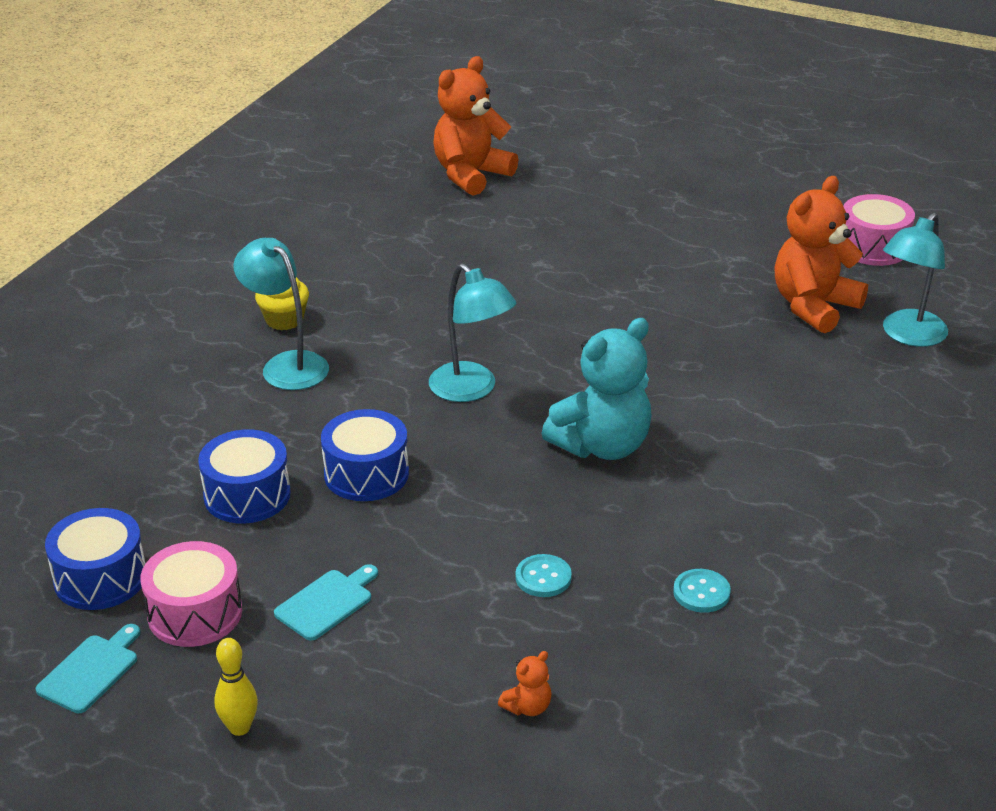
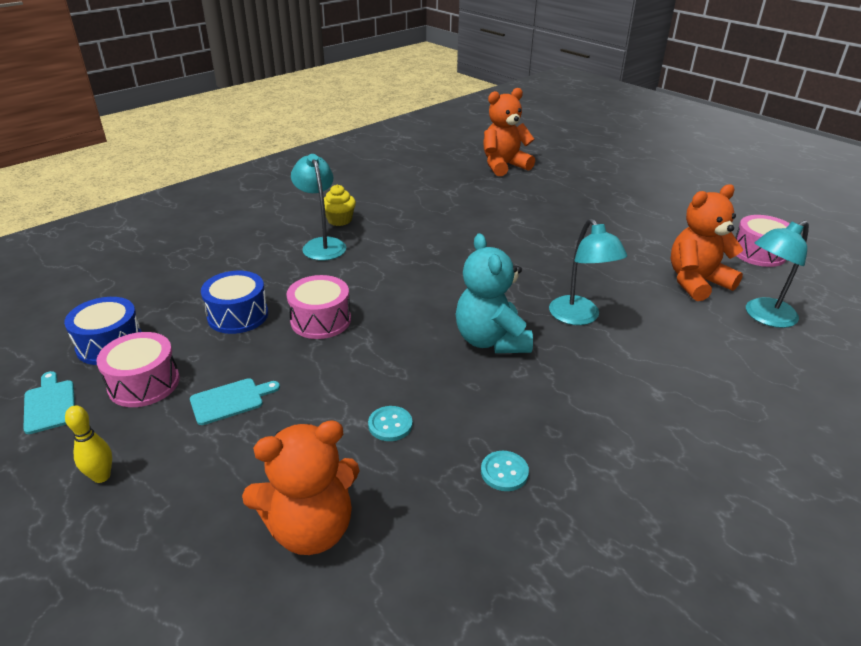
camera: 20 degrees right, 0 degrees up
(91, 671) = (49, 404): turquoise cutting board -> turquoise cutting board turned 75 degrees counterclockwise
(366, 474) = (320, 320): blue drum -> pink drum
(471, 390) = (424, 284): turquoise lamp -> turquoise lamp (579, 317)
(527, 707) = (311, 528): orange teddy bear -> orange teddy bear, size x2.44
(602, 446) = (491, 340): turquoise teddy bear -> turquoise teddy bear turned 90 degrees clockwise

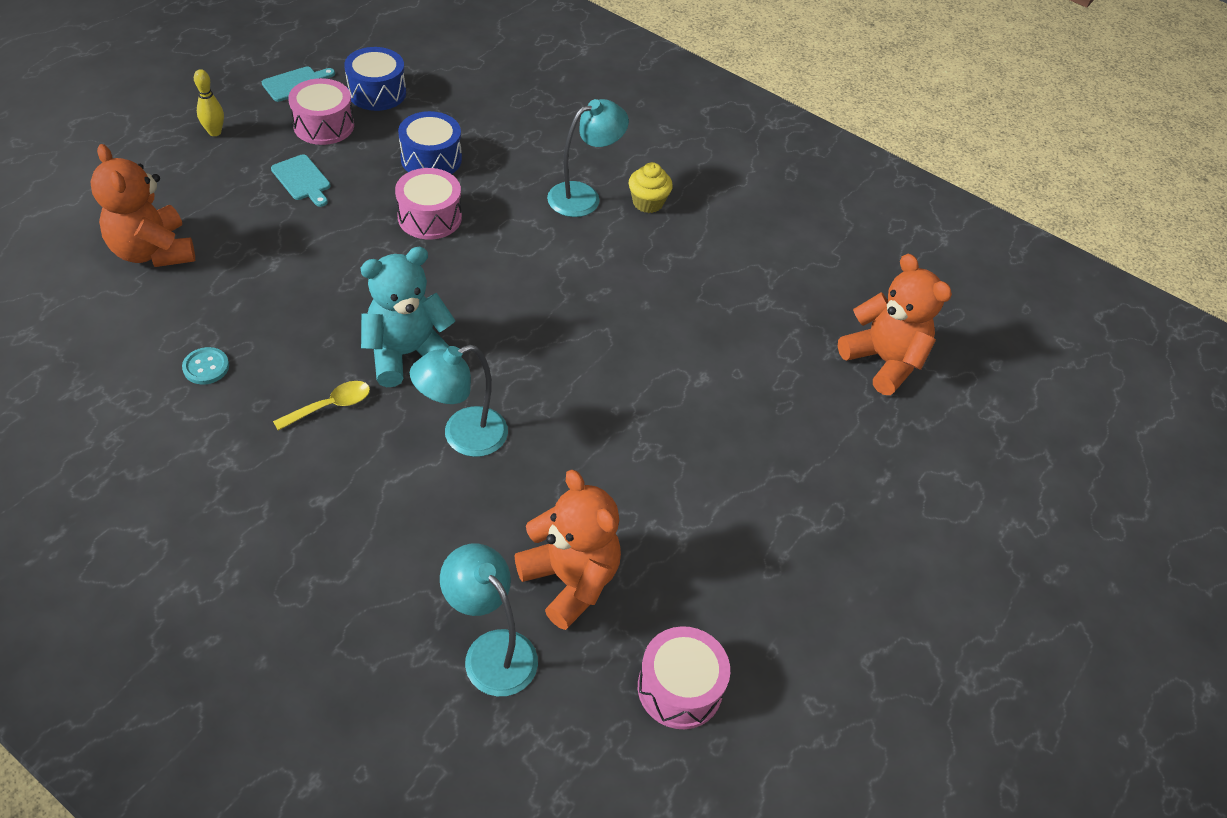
camera: 75 degrees right, 15 degrees up
(390, 425) = (270, 285): turquoise button -> none
(552, 385) = (330, 406): none -> yellow spoon

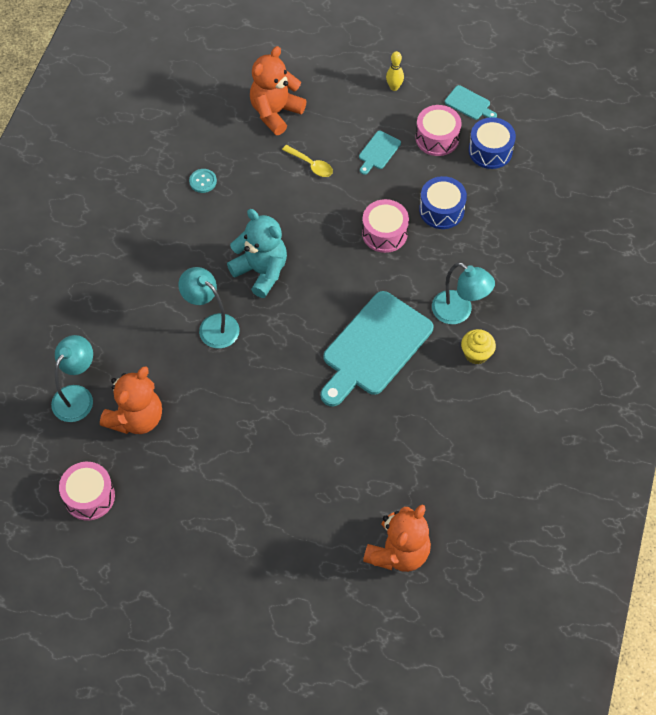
camera: 75 degrees right, 10 degrees up
(330, 406) = (203, 252): yellow spoon -> yellow spoon (311, 165)
(591, 284) = (374, 347): none -> turquoise cutting board

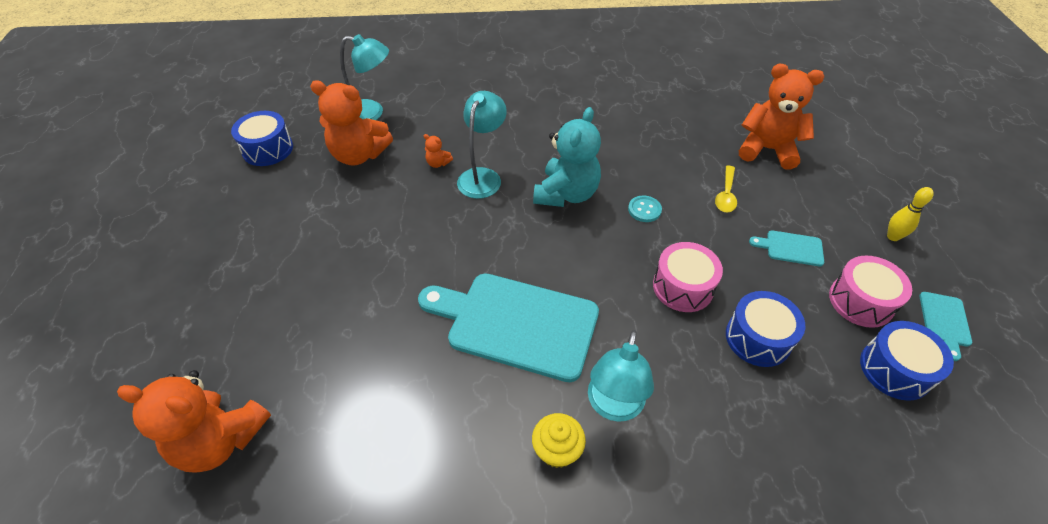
camera: 70 degrees right, 10 degrees down
(89, 496) = (268, 149): pink drum -> blue drum
(179, 356) = (438, 163): none -> orange teddy bear
(203, 181) = (645, 123): turquoise button -> turquoise button (644, 210)

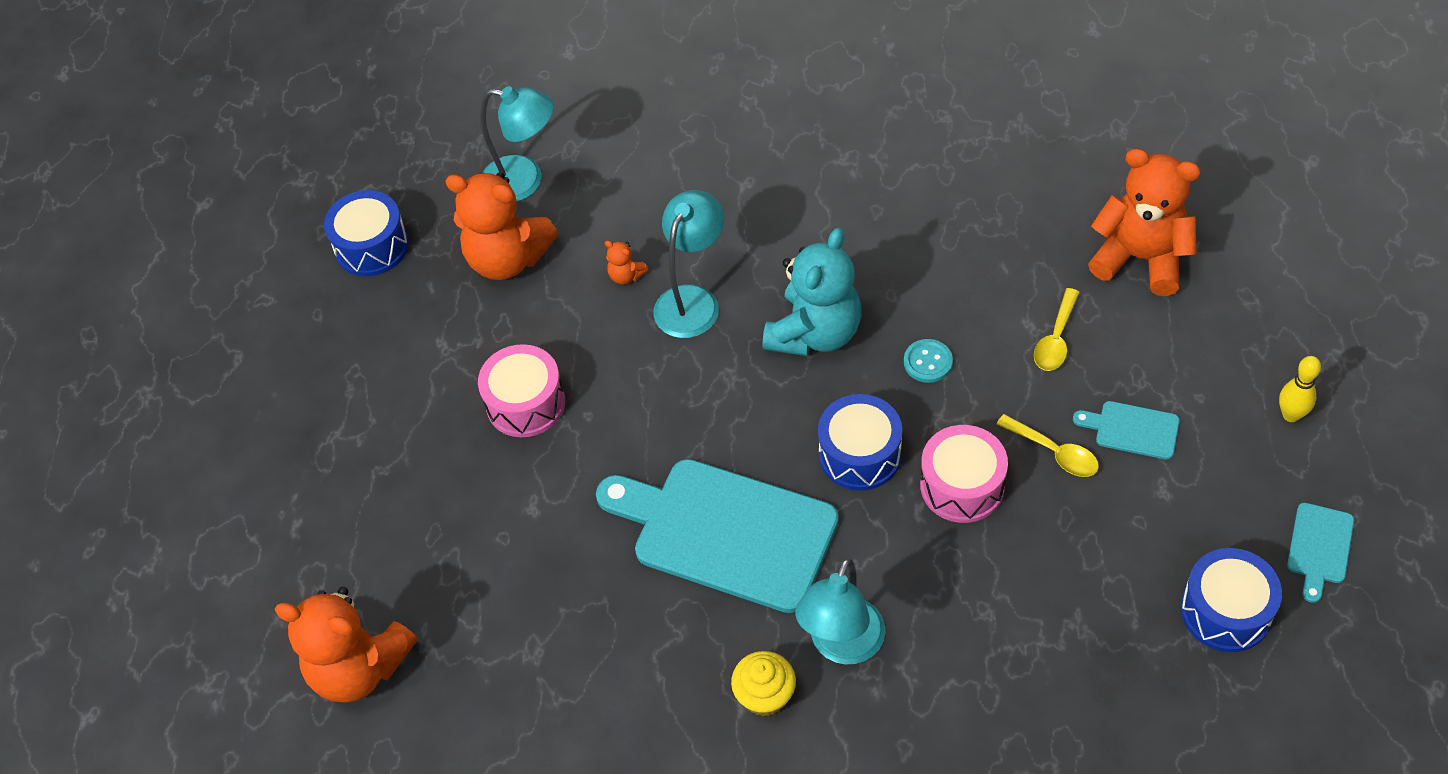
camera: 10 degrees right, 5 degrees up
(742, 263) = (1054, 452): none -> yellow spoon
(758, 338) = (1050, 562): blue drum -> blue drum (860, 454)
(861, 301) = (1210, 514): pink drum -> pink drum (525, 403)

